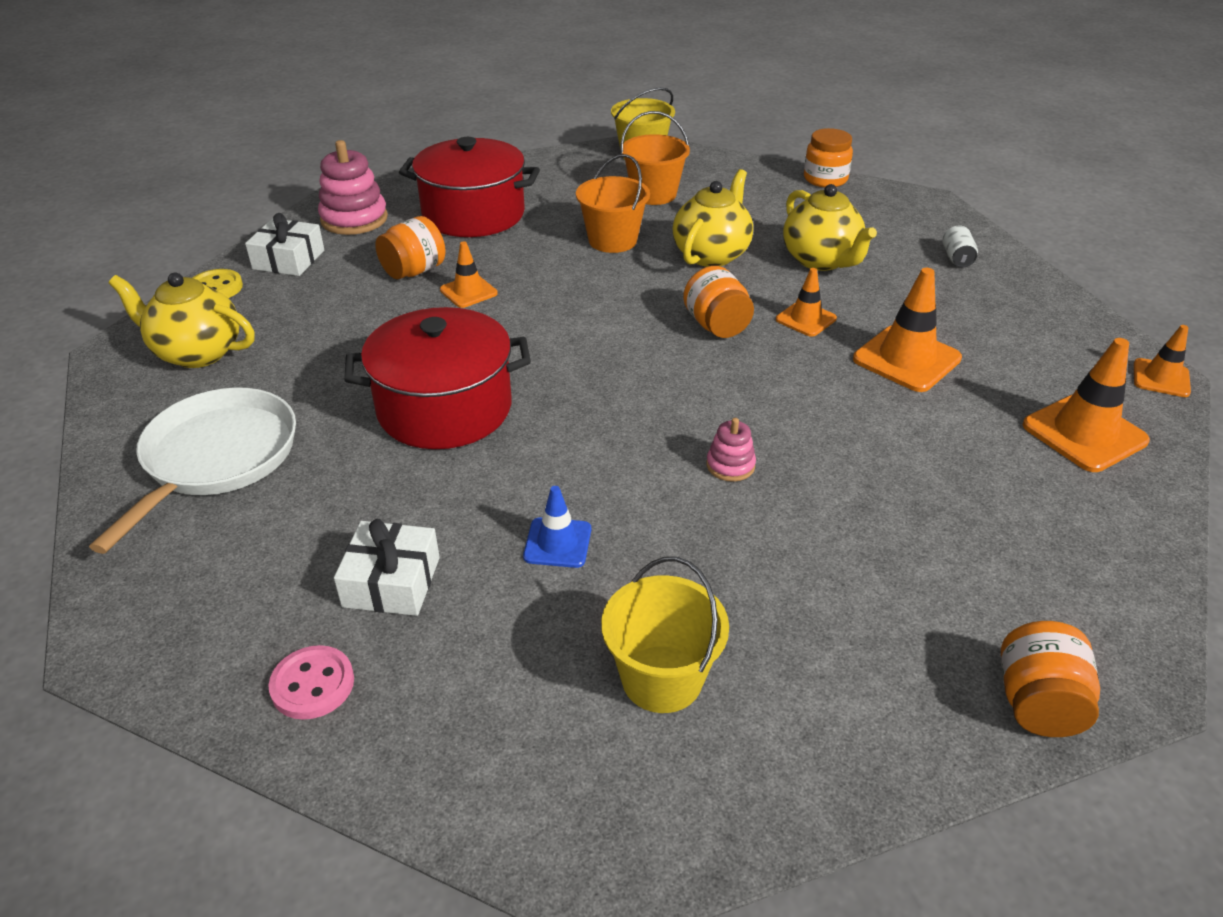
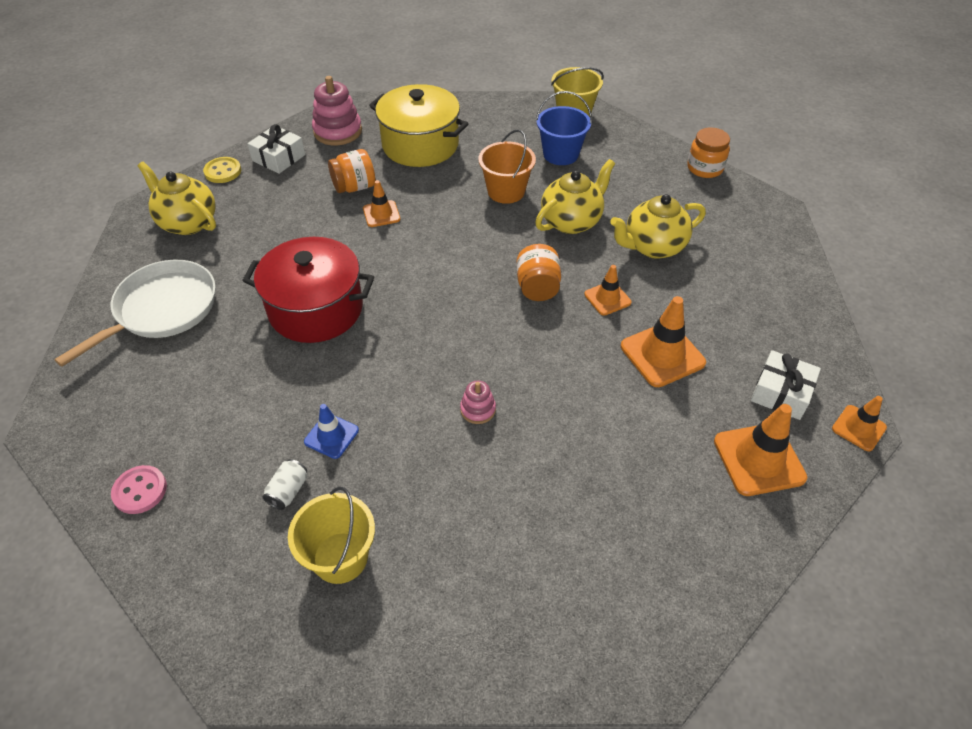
camera: 20 degrees right, 10 degrees up
(391, 582) = (218, 433): white gift -> white gift (781, 393)
(473, 214) = (420, 145): red pot -> yellow pot
(653, 194) = (560, 154): orange bucket -> blue bucket
(821, 260) = (653, 247): yellow teapot -> yellow teapot turned 75 degrees clockwise
(956, 258) = (764, 270): white can -> white can (288, 491)
(1037, 703) = (573, 663): orange jar -> none

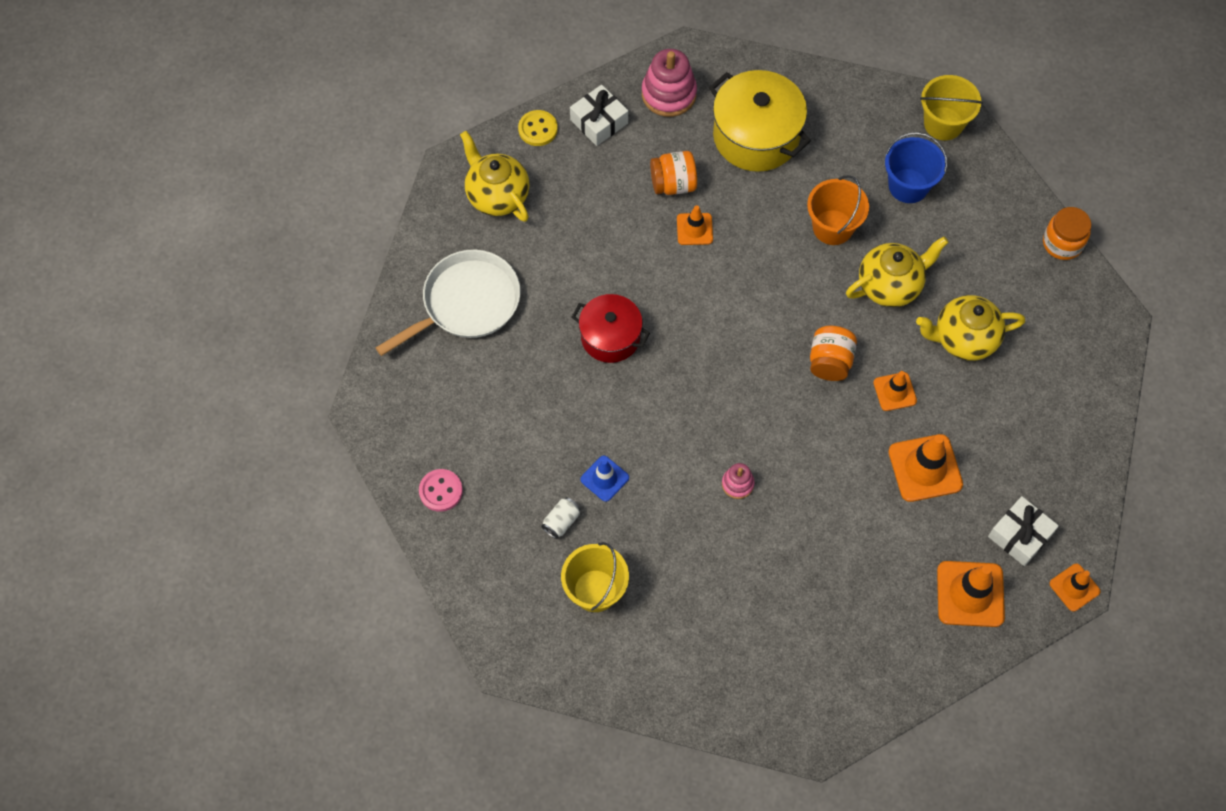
camera: 15 degrees right, 15 degrees up
(316, 309) = (610, 337): red pot -> red pot, size x0.65

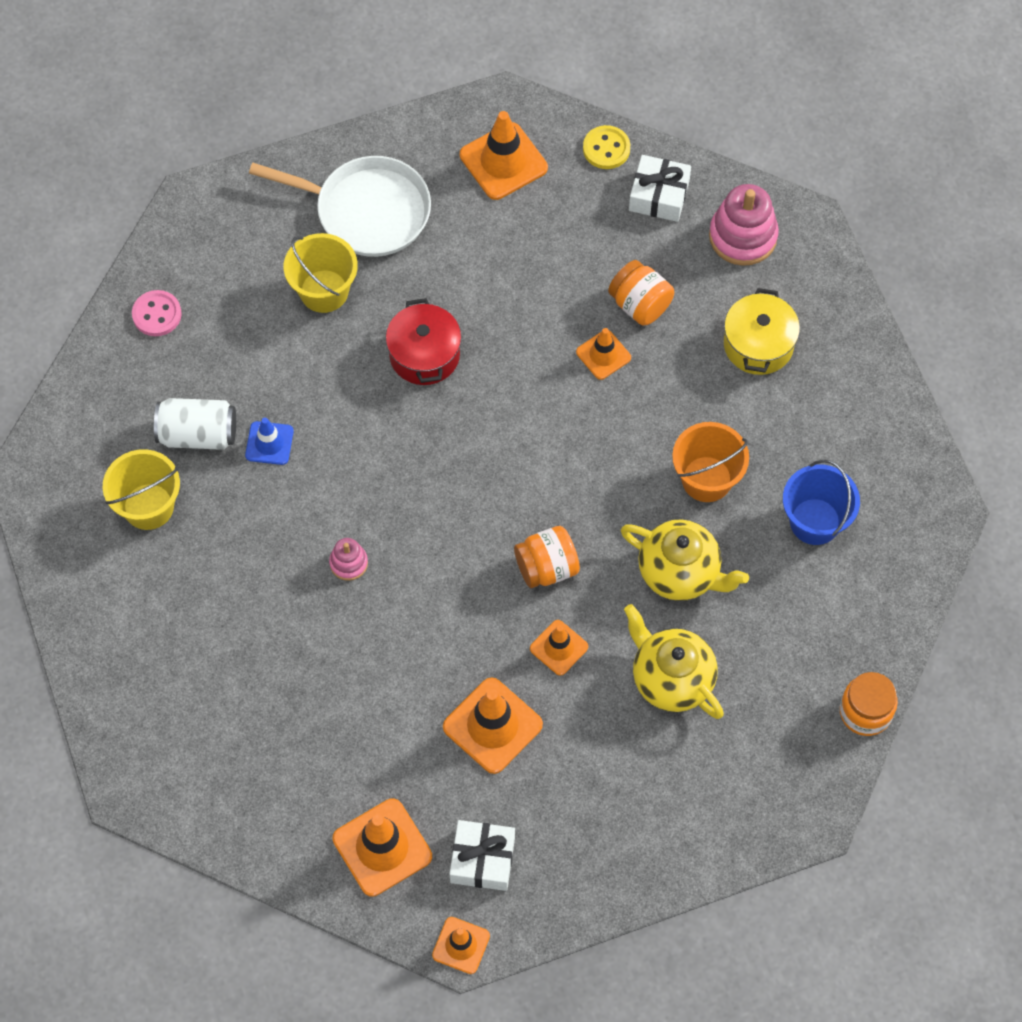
camera: 55 degrees right, 0 degrees up
(497, 195) = (503, 161): yellow teapot -> orange traffic cone
(561, 522) = (198, 434): white can -> white can, size x1.76
(756, 136) = (758, 345): yellow pot -> yellow pot, size x0.65
(943, 123) = (921, 511): yellow bucket -> yellow bucket (324, 291)

